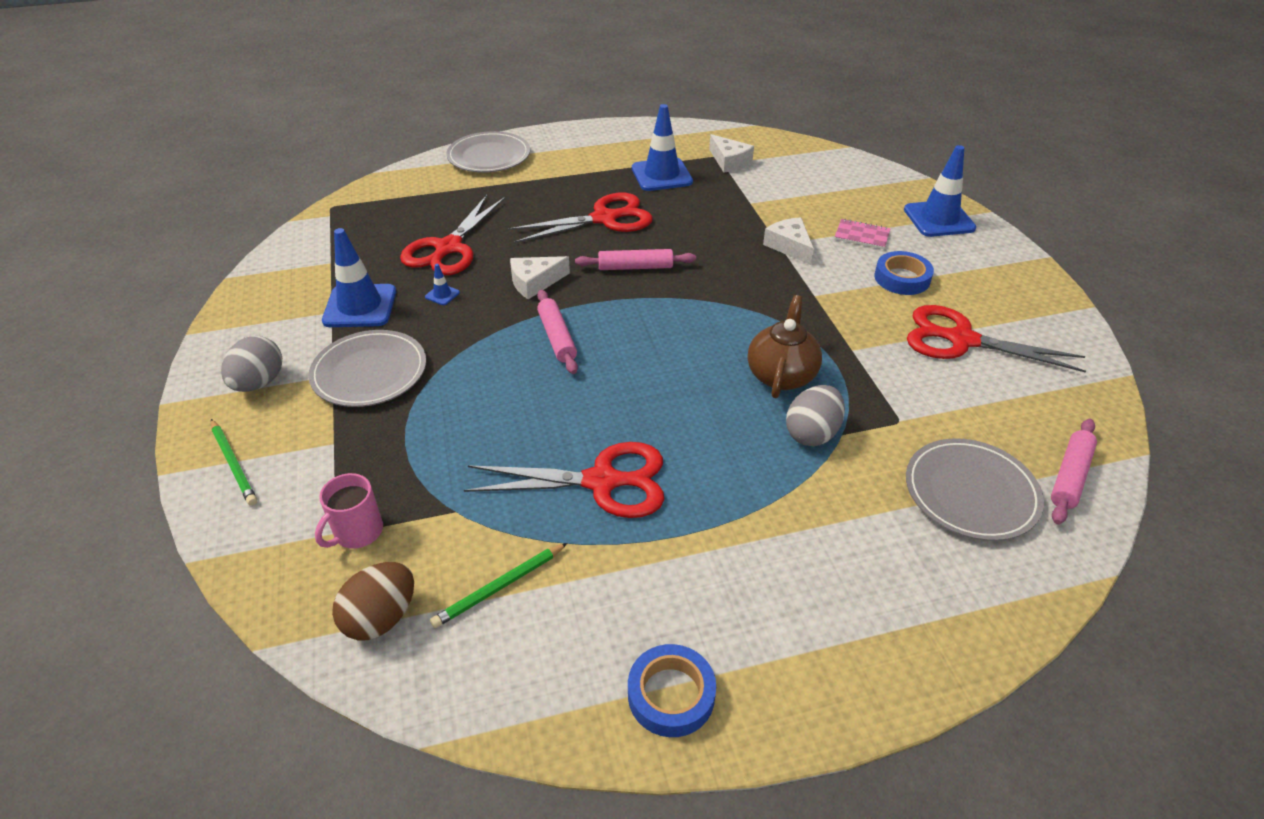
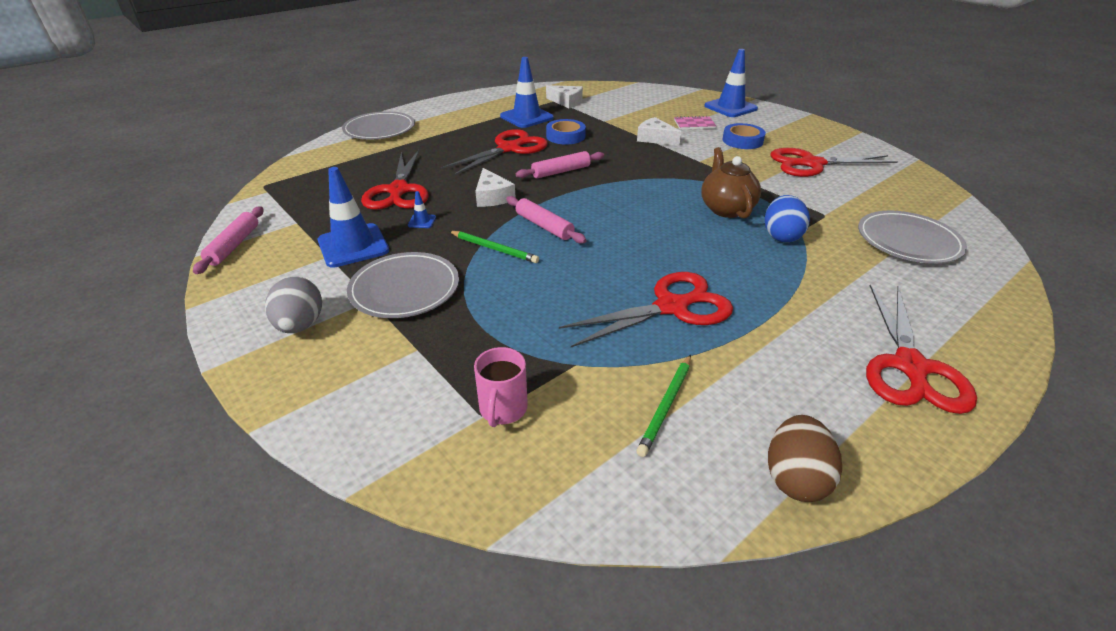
camera: 25 degrees left, 5 degrees down
(234, 464) = (329, 396): green pencil -> green pencil (494, 248)
(381, 618) = (588, 468): brown egg -> brown egg (795, 478)
(535, 282) = (492, 197): white cheese -> white cheese turned 60 degrees counterclockwise
(671, 695) = (868, 430): blue tape -> blue tape (565, 136)
(792, 647) = (910, 366): none -> red scissors
(812, 433) = (781, 236): grey egg -> blue egg
(1070, 476) = (948, 217): pink rolling pin -> pink rolling pin (234, 245)

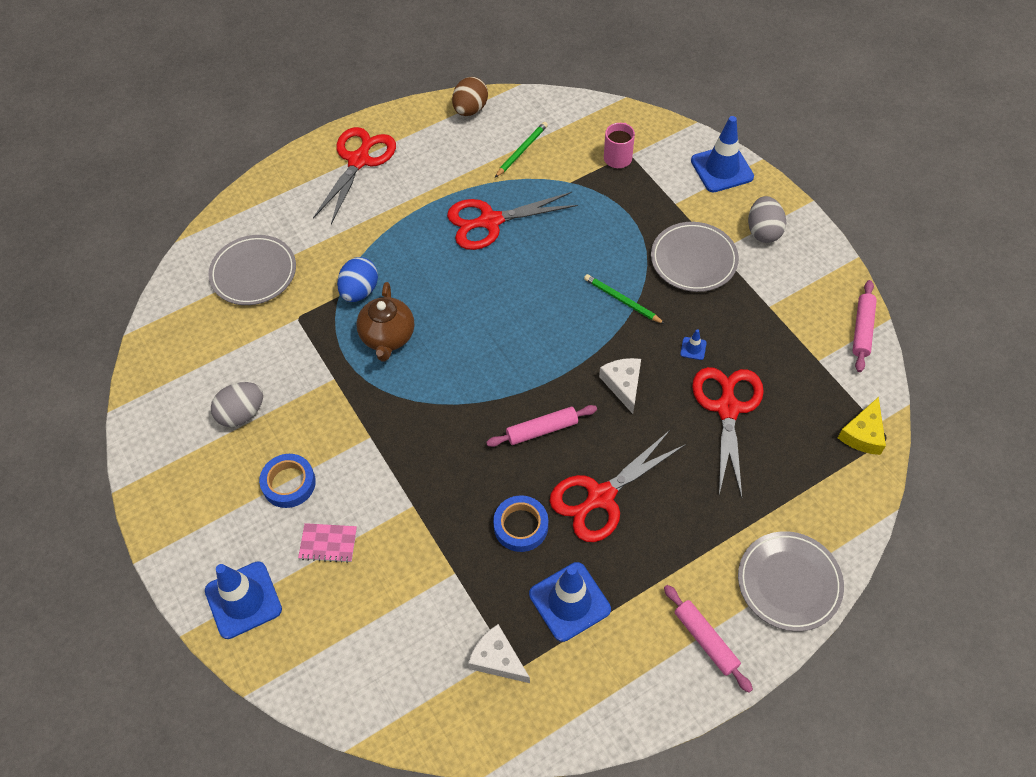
camera: 170 degrees left, 20 degrees up
(283, 186) = (863, 434): none -> yellow cheese
(353, 246) = (751, 318): blue traffic cone -> blue traffic cone (722, 169)
(544, 226) = (573, 328): pink rolling pin -> pink rolling pin (705, 640)
(655, 138) = (401, 503): white cheese -> none
(812, 164) = (242, 414): red scissors -> grey egg

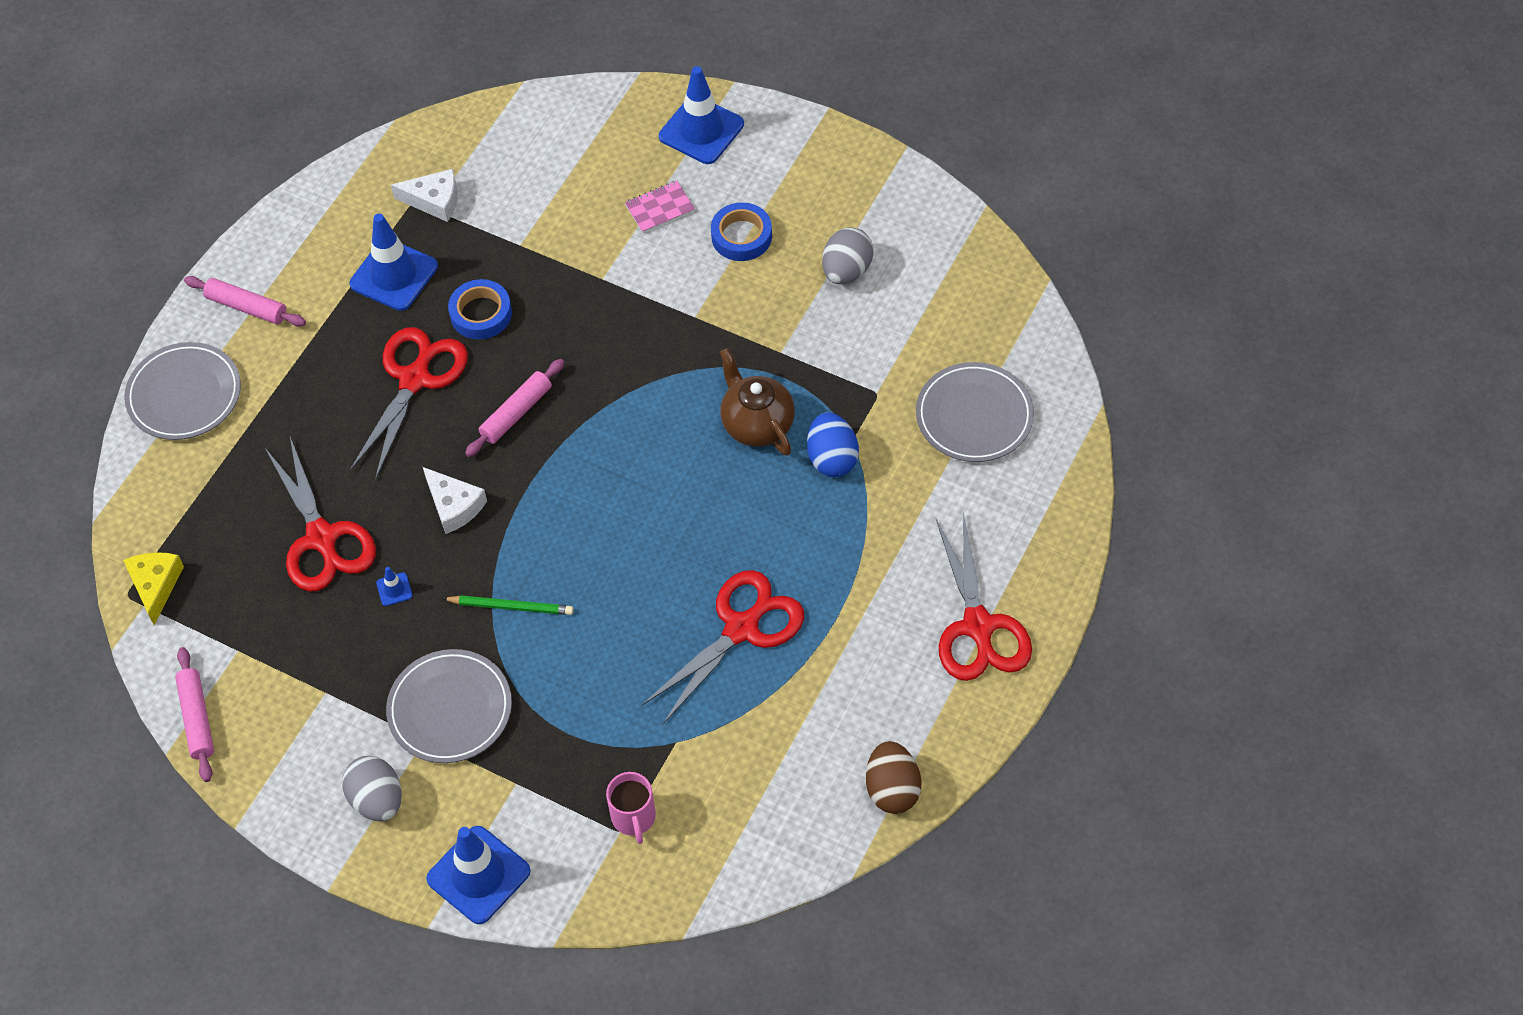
camera: 150 degrees right, 0 degrees up
(521, 150) = (773, 758): green pencil -> none

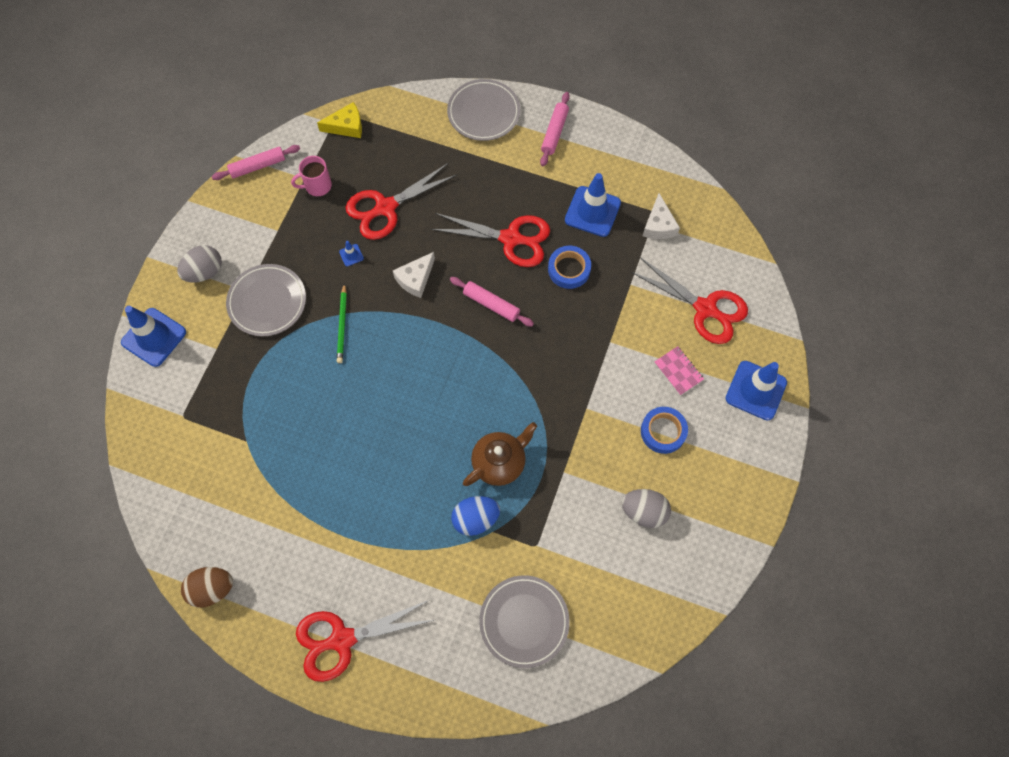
camera: 80 degrees right, 10 degrees up
(634, 817) = (192, 422): pink mug -> pink mug (317, 186)
(741, 629) = (332, 472): red scissors -> red scissors (705, 308)

